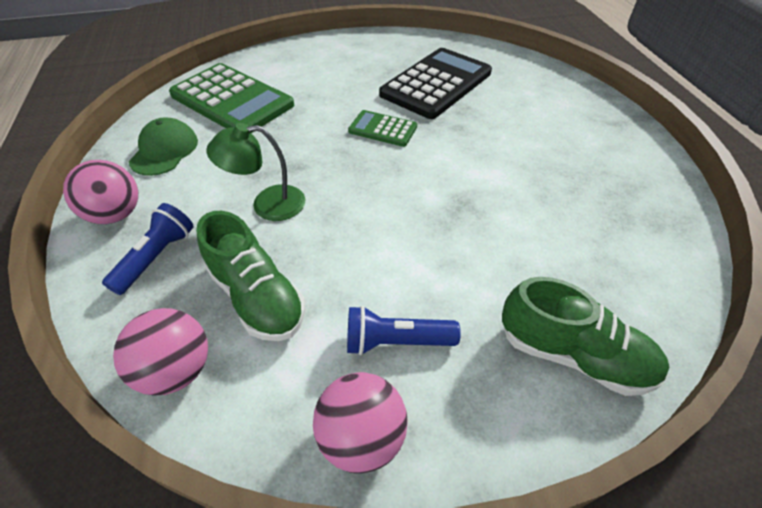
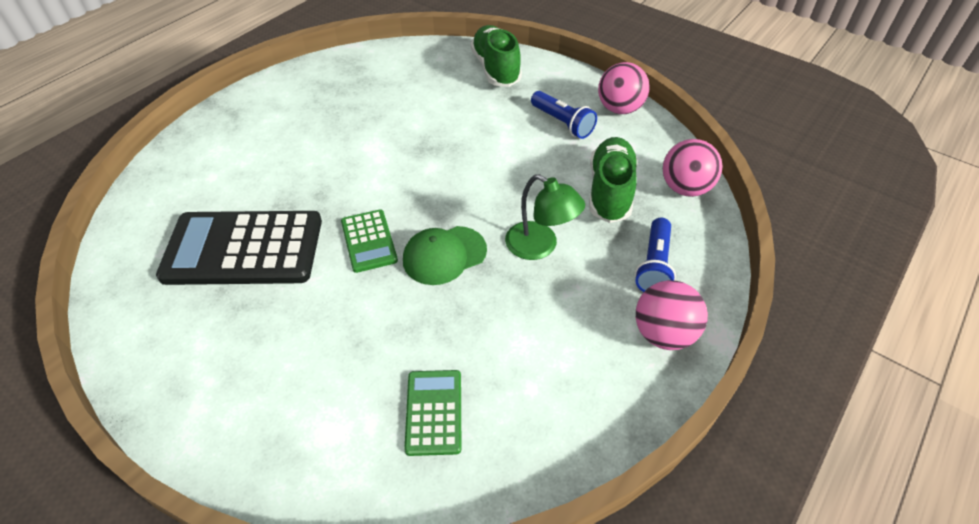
camera: 130 degrees left, 0 degrees up
(157, 257) = (654, 266): blue flashlight -> blue flashlight turned 60 degrees counterclockwise
(164, 151) = (570, 385): green cap -> green cap (444, 255)
(232, 100) = (434, 412): green calculator -> green calculator, size x0.51

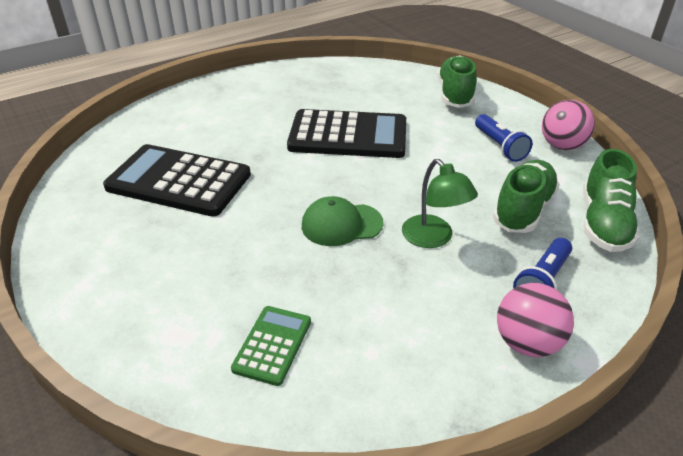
camera: 20 degrees right, 10 degrees down
(369, 241) = (281, 199): green calculator -> none
(406, 145) = (348, 135): none -> black calculator
(685, 188) = (603, 223): pink ball -> green shoe

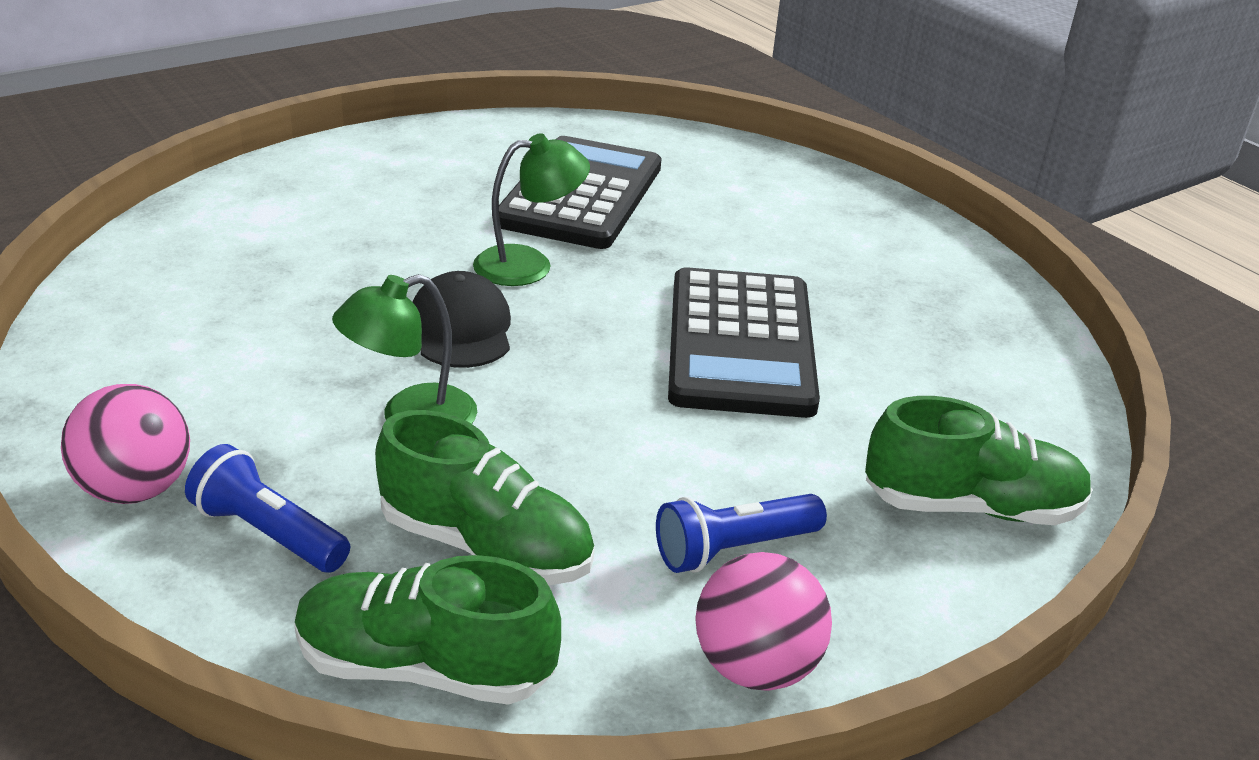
camera: 85 degrees right, 5 degrees down
(268, 201) = (529, 264): none -> green lamp
(272, 345) = (223, 272): green calculator -> none
(341, 224) = (461, 328): green cap -> black cap

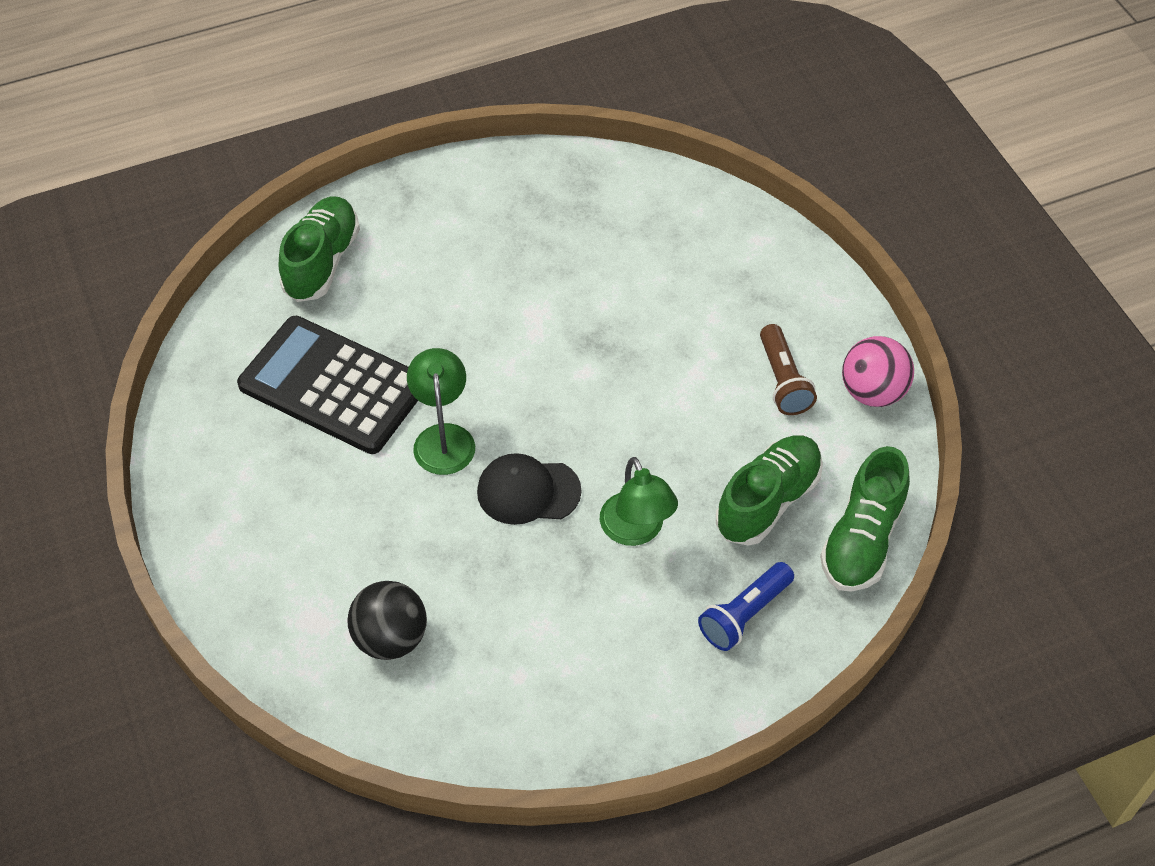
camera: 75 degrees left, 20 degrees up
(136, 489) = (692, 692): pink ball -> none
(241, 256) = (390, 638): none -> black ball
(733, 549) = (783, 381): blue flashlight -> brown flashlight
(740, 343) = (575, 328): black calculator -> none
(971, 506) = (758, 260): green shoe -> green shoe (322, 262)

